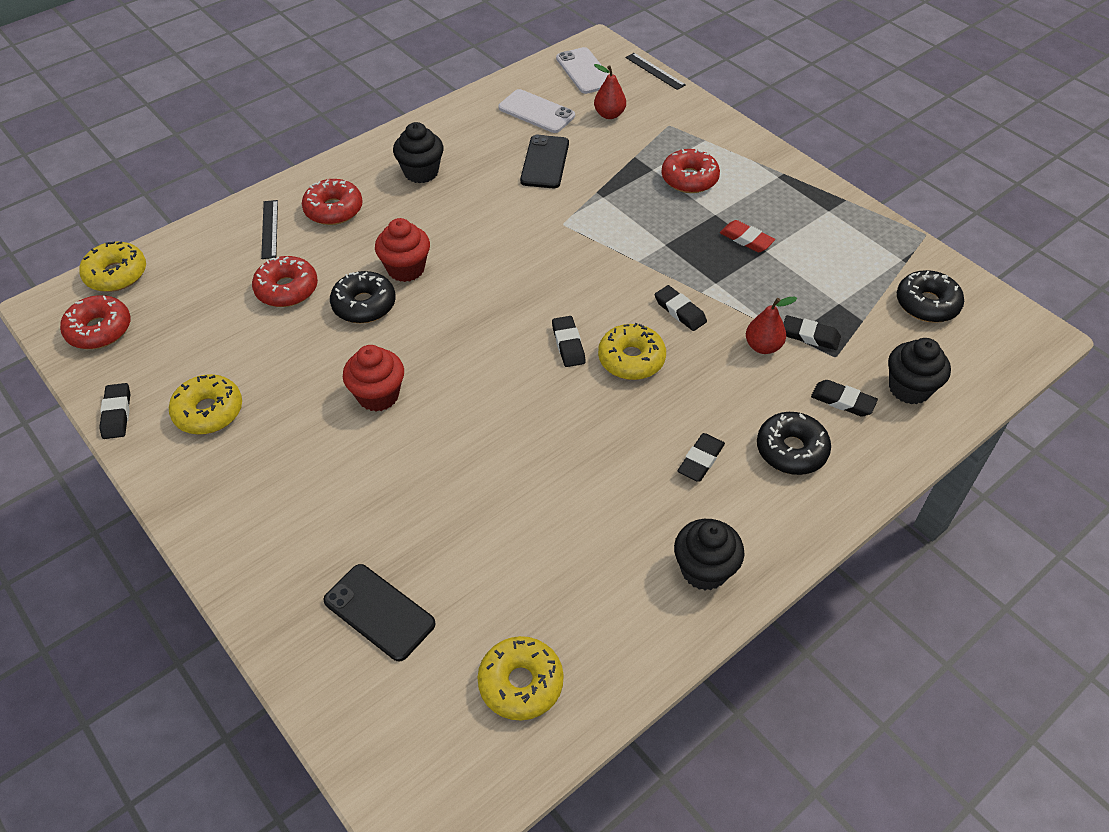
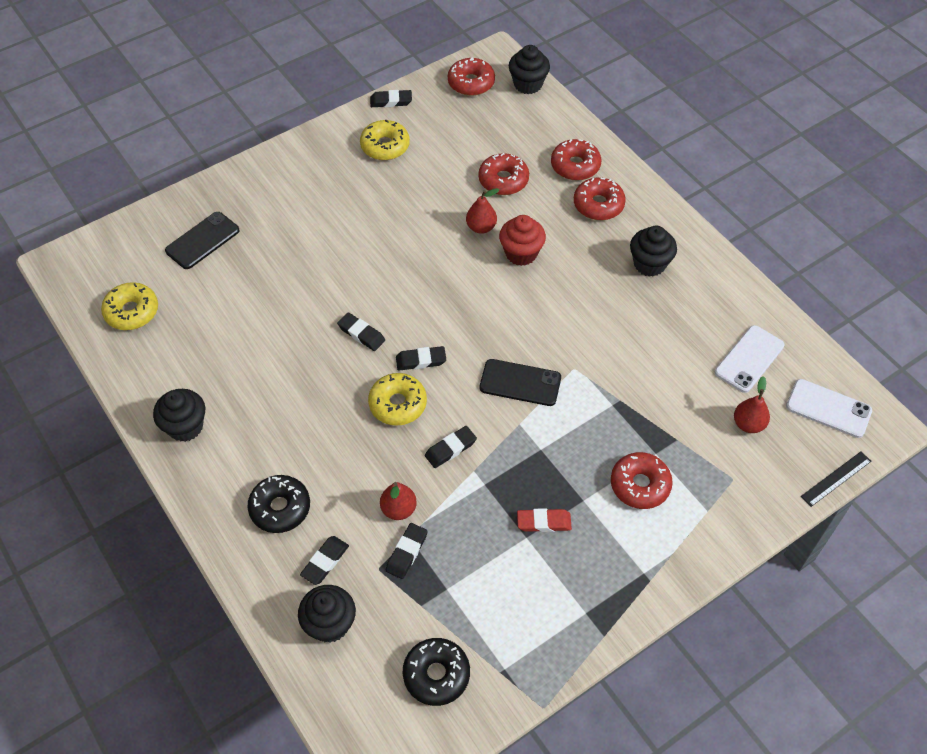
camera: 95 degrees right, 5 degrees up
(116, 274) = (528, 84): yellow donut -> black cupcake
(270, 229) = (575, 166): black ruler -> red donut
(364, 305) = (481, 227): black donut -> red pear
(378, 395) = (385, 237): red cupcake -> none
(545, 162) = (665, 360): black phone -> black phone (520, 383)
(584, 71) = (828, 408): white phone -> white phone turned 45 degrees clockwise
(700, 460) = (283, 439): black eraser -> black eraser (361, 334)
(746, 239) = (543, 522): red eraser -> red eraser turned 45 degrees clockwise

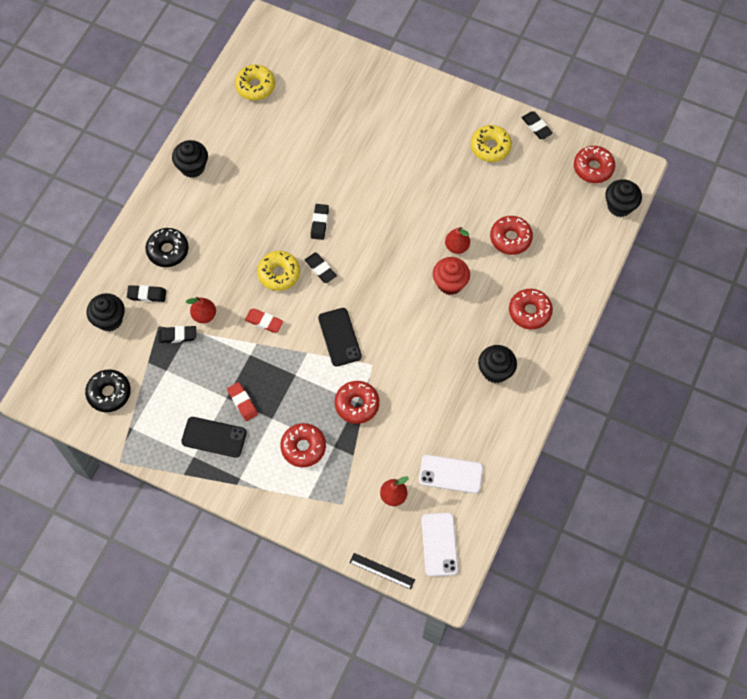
camera: 60 degrees right, 10 degrees up
(202, 241) = (334, 89): black phone -> black phone (214, 437)
(450, 449) = (264, 322): black eraser -> red eraser
(575, 166) = (557, 278): red donut -> red donut (357, 404)

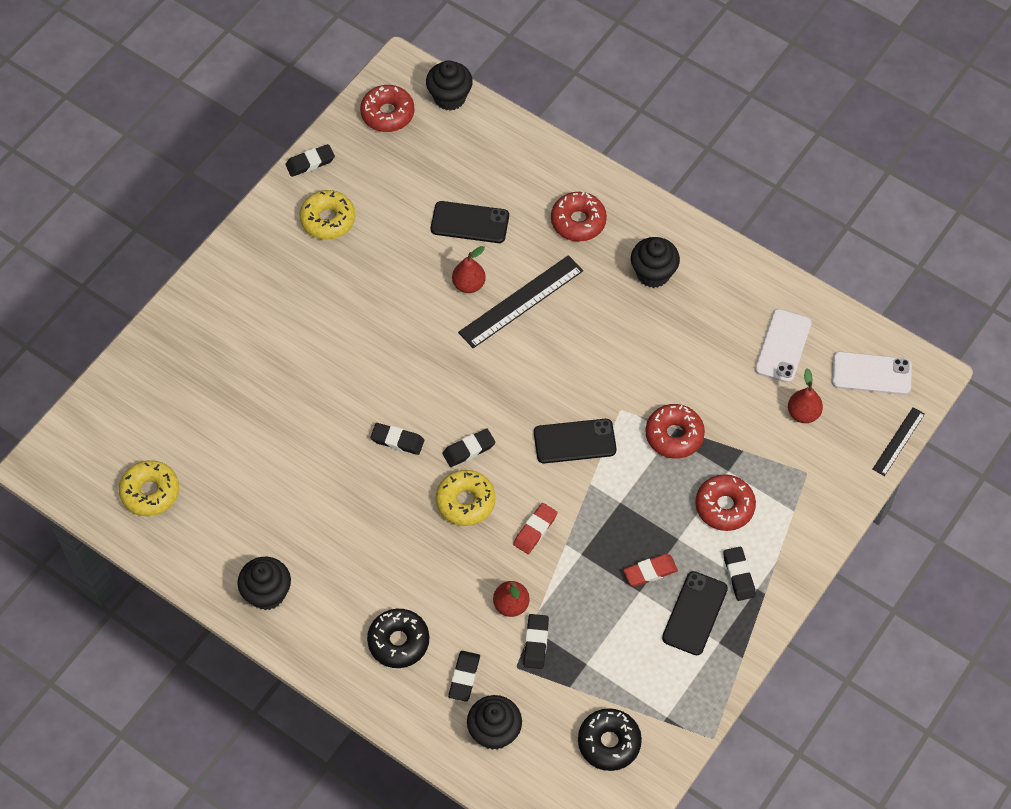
camera: 80 degrees left, 5 degrees down
(248, 464) = (738, 575): none -> black eraser
(450, 283) = (521, 301): red cupcake -> black ruler
(510, 238) = (470, 222): red donut -> black phone

